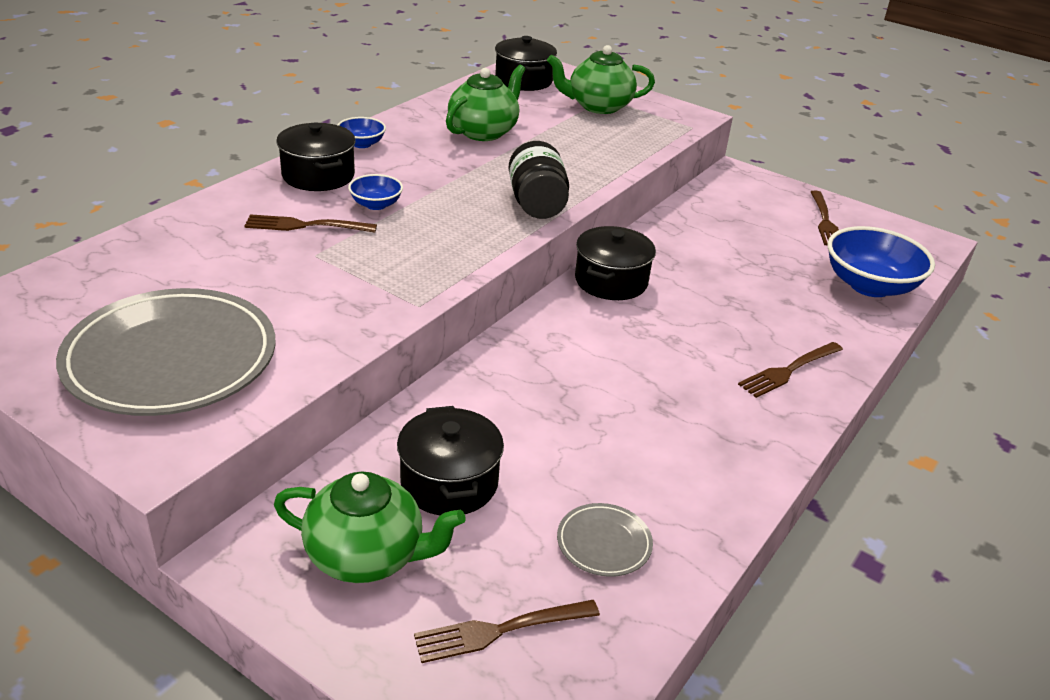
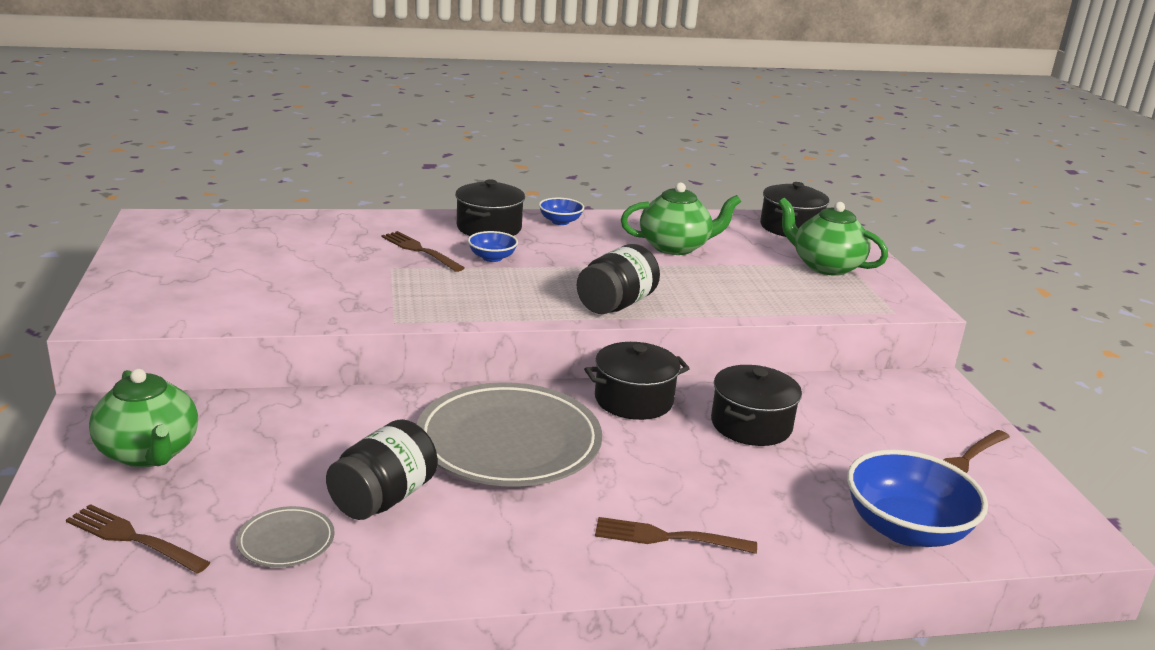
camera: 45 degrees right, 10 degrees down
(171, 359) = (203, 281): grey plate -> grey plate (509, 442)
(449, 482) = (267, 447): black pot -> black pot (751, 425)
(601, 462) = (383, 498): none -> black jar

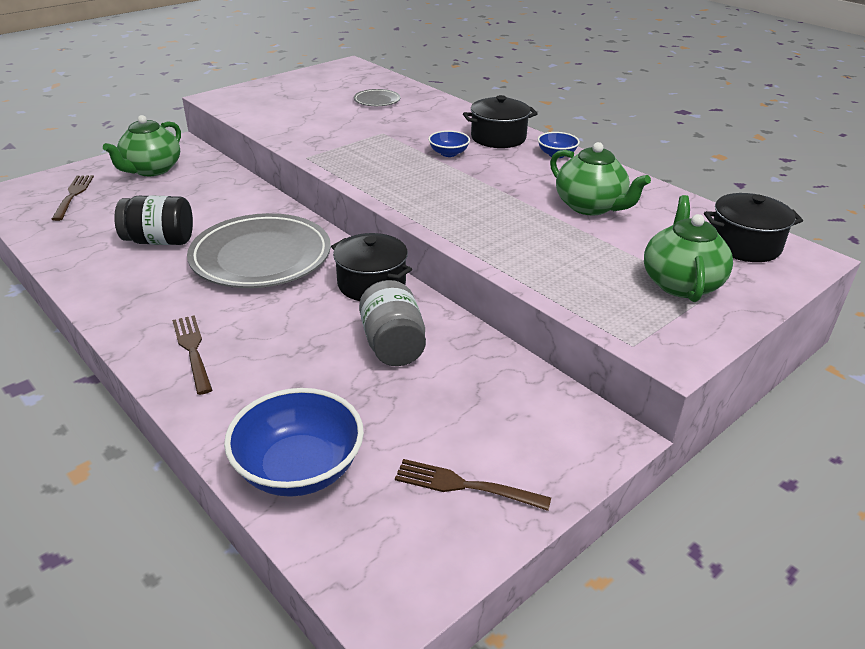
camera: 60 degrees right, 10 degrees up
(286, 541) = (97, 230): grey plate -> grey plate (377, 100)
(420, 251) = (422, 131): brown fork -> none
(616, 304) = (437, 213): black jar -> none
(751, 425) = (393, 345): black pot -> grey jar

